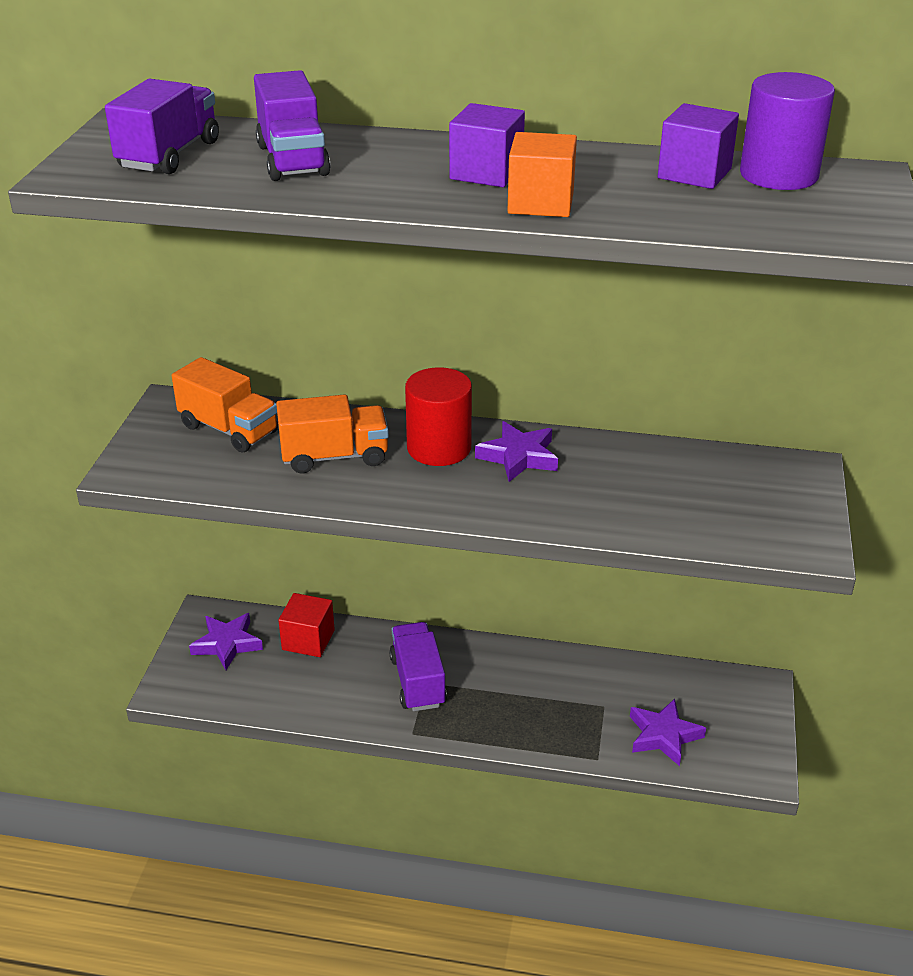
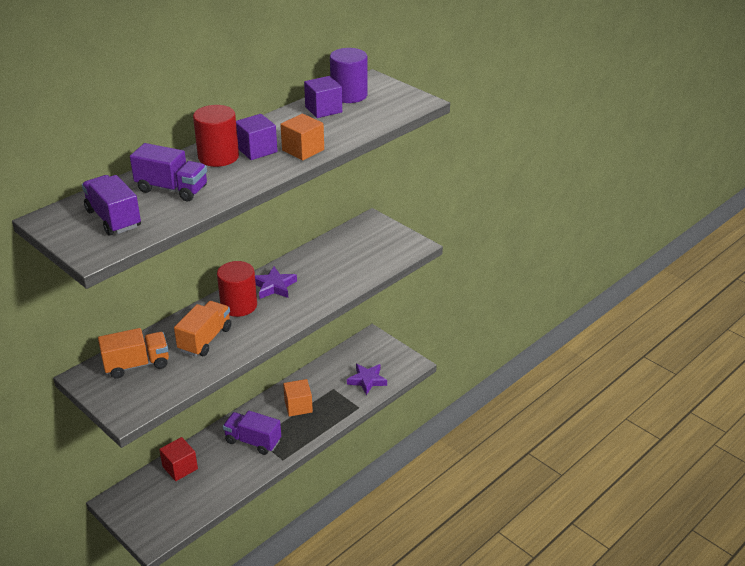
camera: 55 degrees left, 0 degrees up
(227, 644) = (146, 501): purple star -> none
(425, 156) = (218, 157): none -> red cylinder
(529, 689) = (298, 406): none -> orange cube

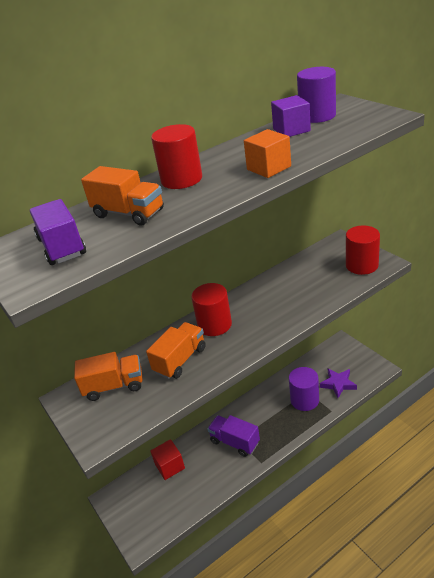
camera: 15 degrees right, 0 degrees up
(172, 189) = (129, 213): purple truck -> orange truck
(257, 150) = (221, 171): purple cube -> none
(274, 286) = (248, 305): purple star -> none
(298, 406) = (276, 408): orange cube -> none
(330, 397) = (304, 400): none -> purple cylinder
(392, 247) = (362, 265): none -> red cylinder

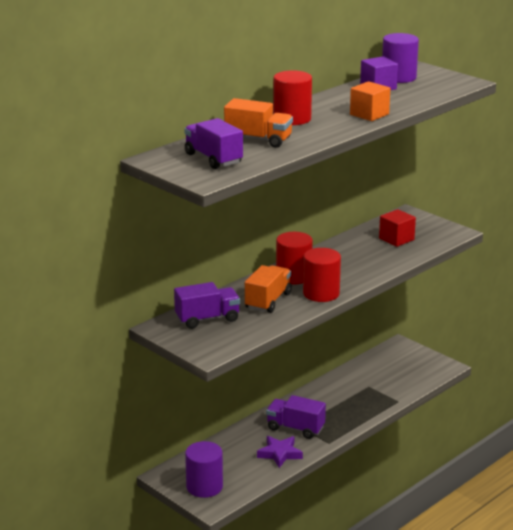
camera: 15 degrees left, 10 degrees down
(114, 386) = (207, 319): orange truck -> purple truck
(170, 466) = (226, 449): red cube -> red cube (396, 239)
(304, 400) = (367, 393): purple cylinder -> purple cylinder (204, 487)
(338, 384) = (402, 379): purple star -> purple star (279, 454)
(362, 265) = (434, 233): red cylinder -> red cylinder (321, 293)

